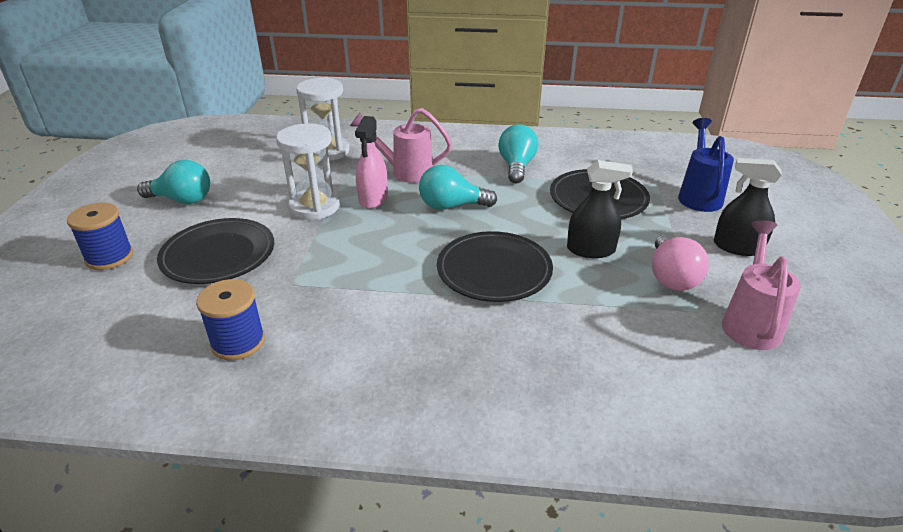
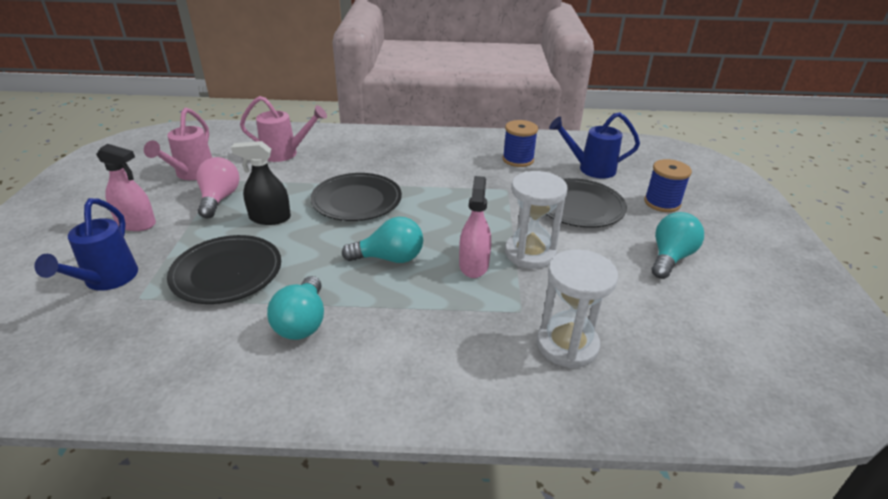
camera: 175 degrees right, 0 degrees up
(139, 318) = (590, 169): none -> blue watering can
(182, 200) = (670, 257): turquoise light bulb -> turquoise light bulb turned 120 degrees clockwise
(405, 172) = (448, 307): pink watering can -> pink watering can (286, 154)
(737, 247) = (136, 223): black spray bottle -> pink spray bottle

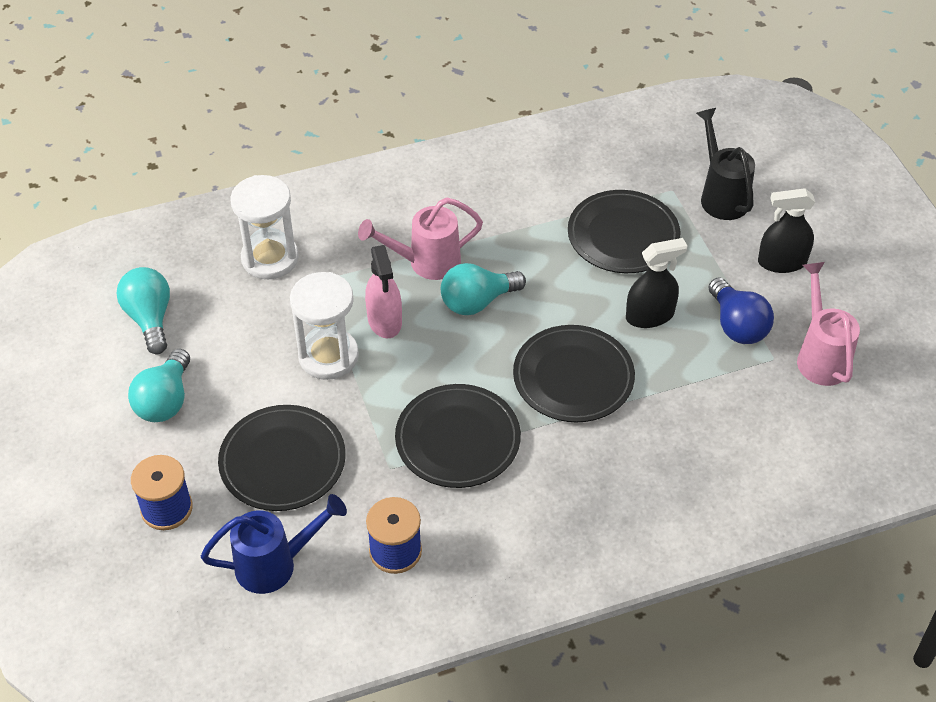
camera: 160 degrees right, 15 degrees up
(106, 281) = (721, 195): blue watering can -> black watering can
(136, 223) = (782, 262): pink spray bottle -> black spray bottle
(219, 199) = (737, 325): pink light bulb -> blue light bulb
(286, 154) = (746, 442): pink watering can -> pink watering can (425, 263)
(302, 322) = (510, 211): turquoise light bulb -> turquoise light bulb (150, 318)
(456, 191) = (457, 439): none -> black plate

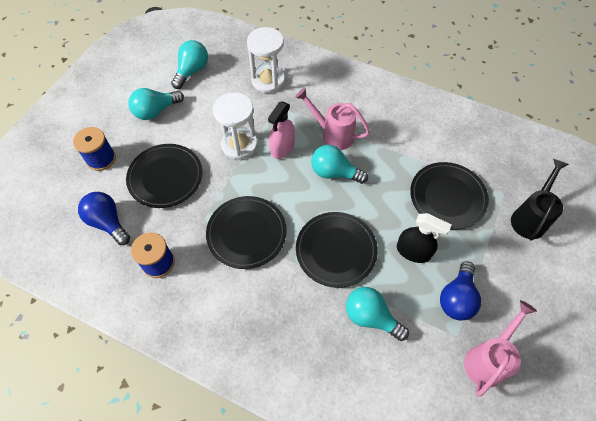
camera: 45 degrees right, 10 degrees up
(276, 564) = (108, 222): blue watering can -> blue light bulb
(680, 409) = (371, 317): none -> turquoise light bulb
(782, 262) = (525, 284): black spray bottle -> none

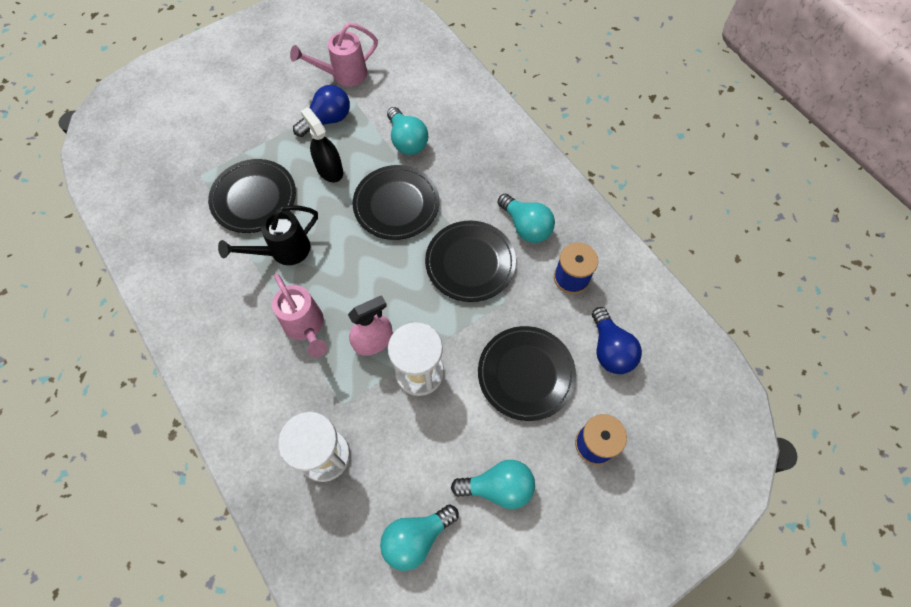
camera: 150 degrees left, 5 degrees up
(334, 172) = (340, 280): turquoise light bulb -> turquoise light bulb (526, 226)
(530, 217) = (202, 144): black watering can -> black watering can (283, 251)

